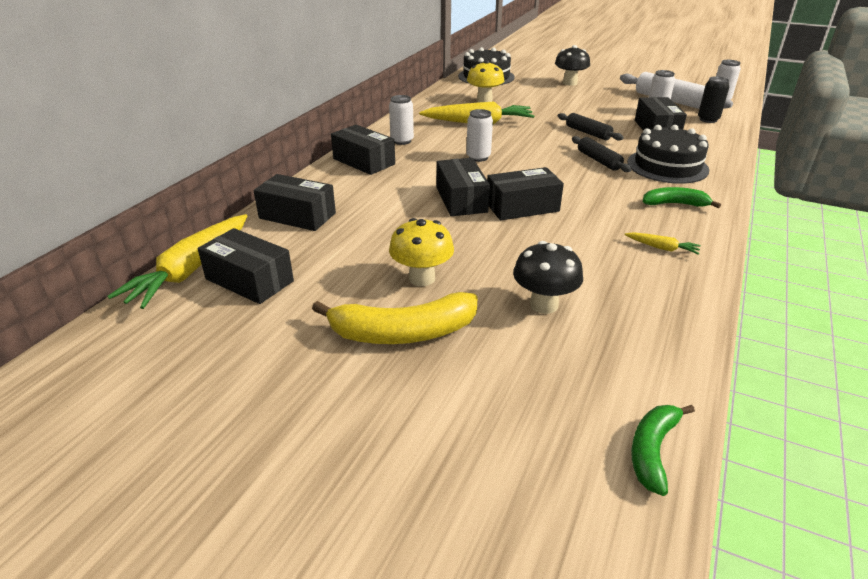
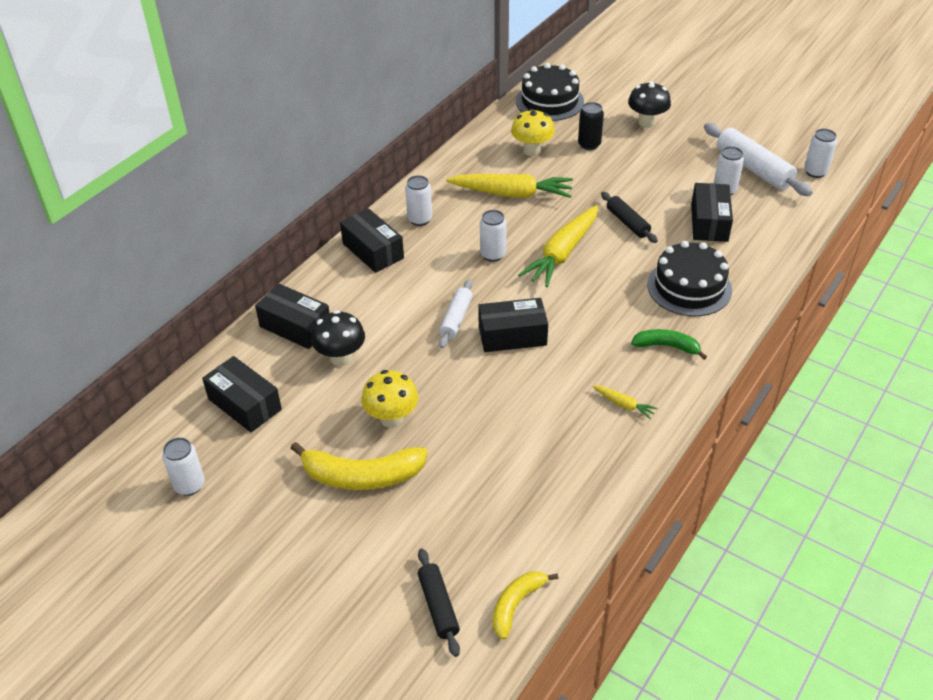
camera: 10 degrees right, 10 degrees up
(185, 362) = (189, 485): none -> white can
(191, 270) = (196, 387): yellow carrot -> yellow carrot (562, 253)
(461, 199) = (456, 319): black box -> white rolling pin
(544, 305) = (487, 460): black mushroom -> black mushroom (341, 358)
(598, 160) = (619, 271): black rolling pin -> black rolling pin (438, 606)
(652, 450) = (516, 604): green banana -> yellow banana
(708, 119) = (779, 209): black can -> black can (589, 144)

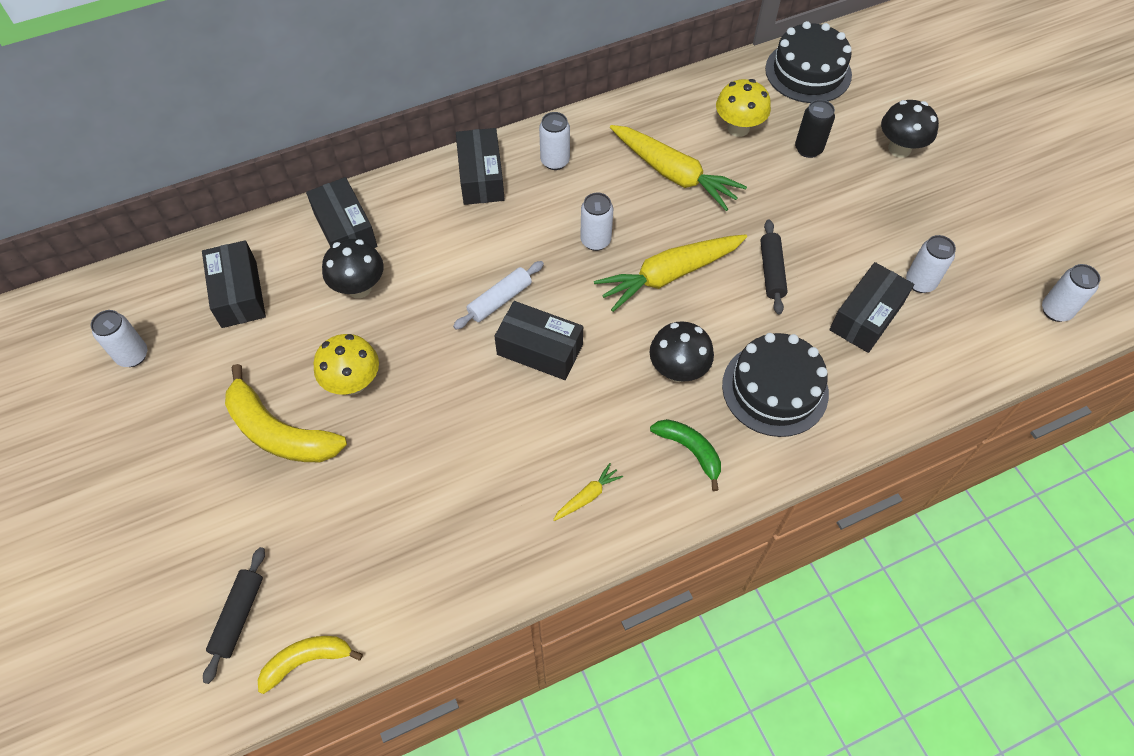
camera: 30 degrees right, 15 degrees up
(618, 305) = (677, 370): none -> black mushroom
(624, 405) = (587, 496): yellow carrot -> yellow carrot turned 105 degrees counterclockwise
(753, 168) = (980, 270): white rolling pin -> none

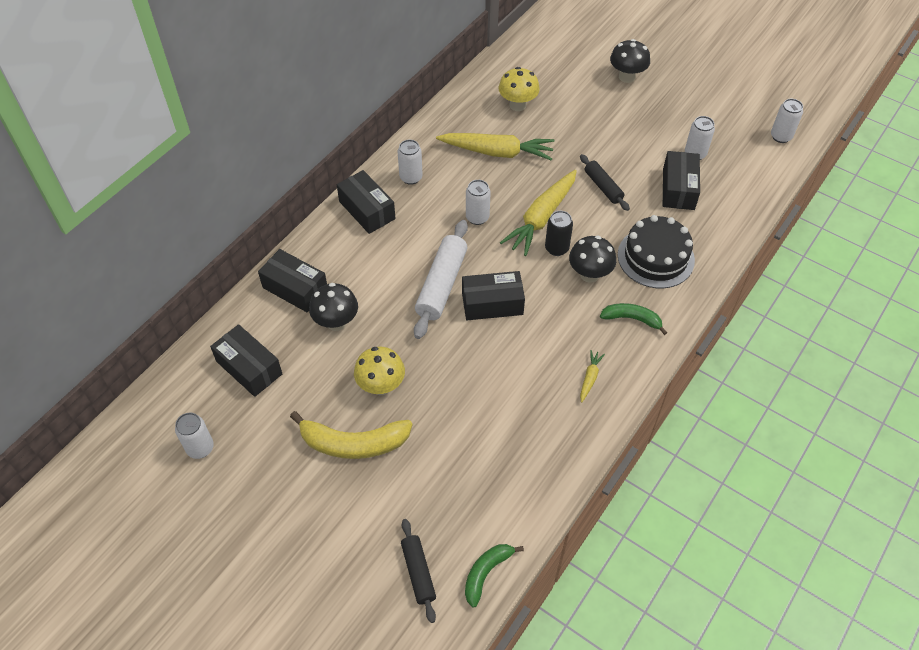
camera: 30 degrees left, 5 degrees down
(307, 660) = (486, 573): yellow banana -> green banana
(499, 300) = (441, 285): white rolling pin -> white rolling pin, size x1.67
(808, 72) = (536, 50): black cake -> none
(808, 149) = (571, 100): black can -> black can (556, 248)

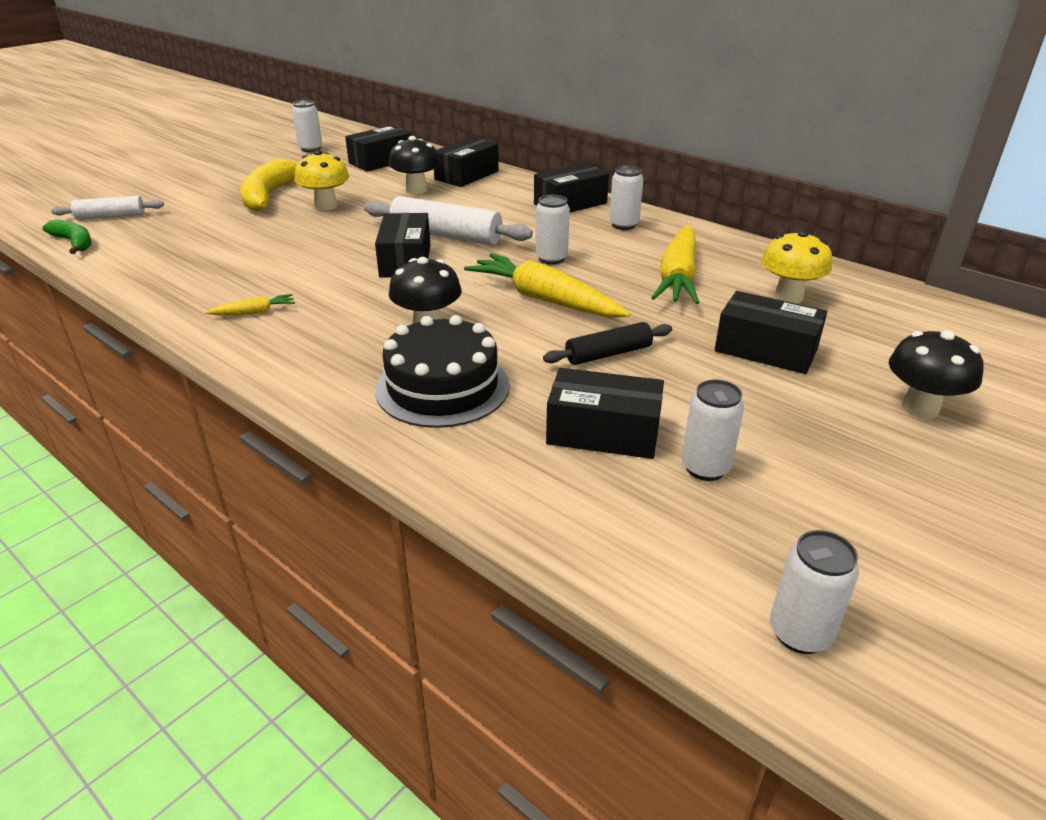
camera: 95 degrees right, 20 degrees down
(418, 572) = (111, 216): black rolling pin -> white rolling pin
(556, 248) = (484, 306): black can -> none
(583, 122) = (766, 350): none -> black box
(590, 378) = (254, 312): yellow carrot -> yellow carrot turned 45 degrees counterclockwise
(632, 319) = (331, 352): green banana -> none

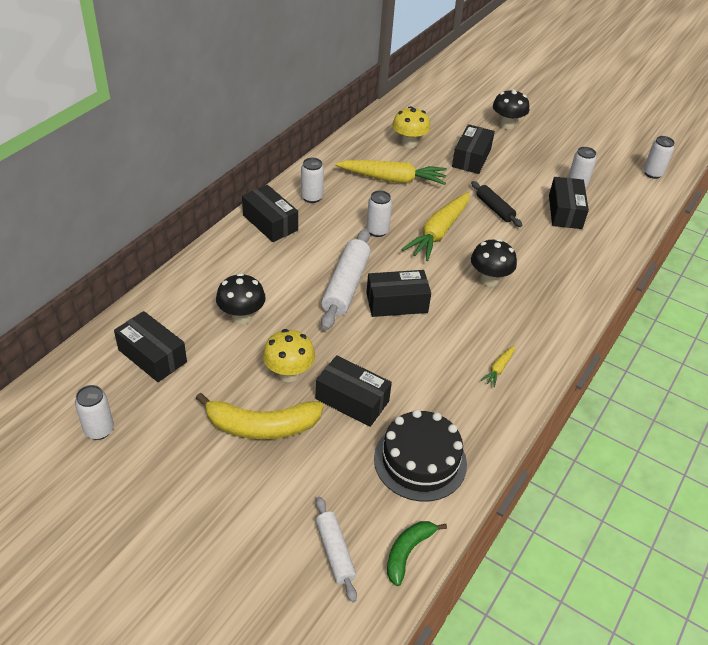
camera: 100 degrees left, 10 degrees up
(254, 312) = (498, 368): yellow carrot -> yellow carrot turned 120 degrees counterclockwise
(442, 387) = (551, 266): black cake -> black cake (420, 461)
(467, 175) = (200, 287): black box -> black box (352, 400)

